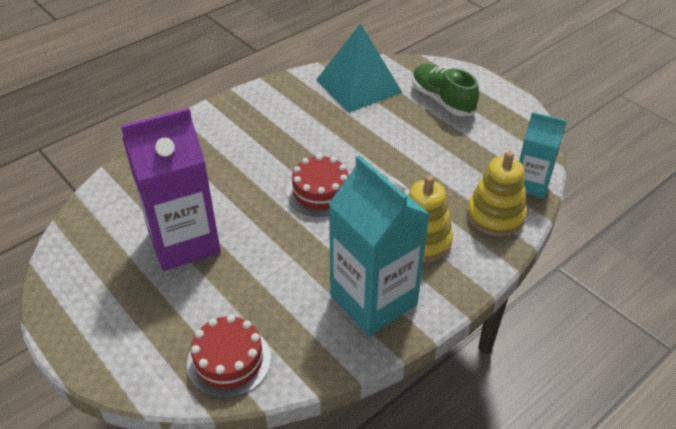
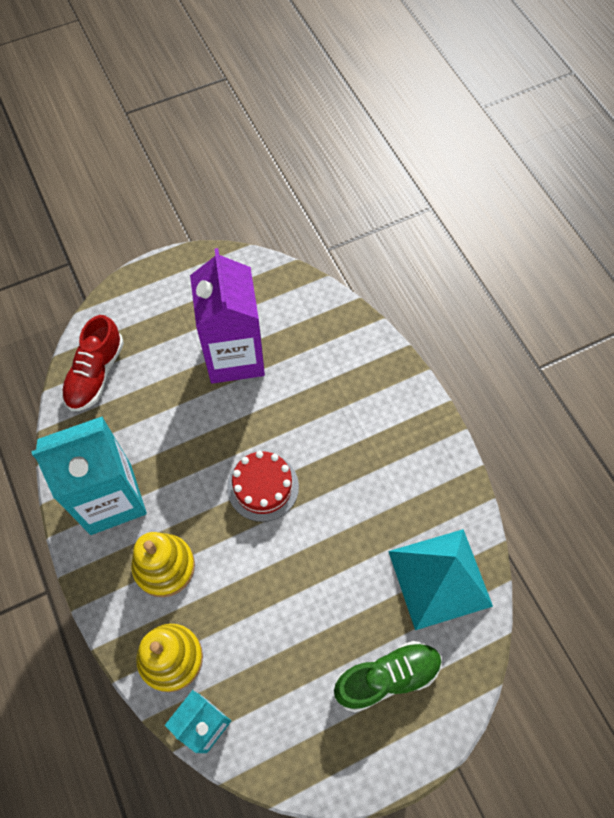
camera: 105 degrees right, 20 degrees up
(229, 361) = (96, 374): red cake -> red shoe

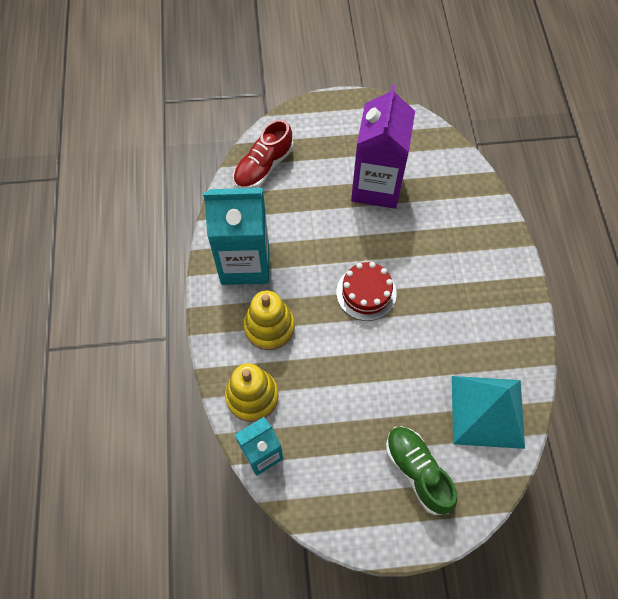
camera: 20 degrees right, 0 degrees up
(387, 677) = (417, 471): green shoe -> green shoe turned 120 degrees counterclockwise

